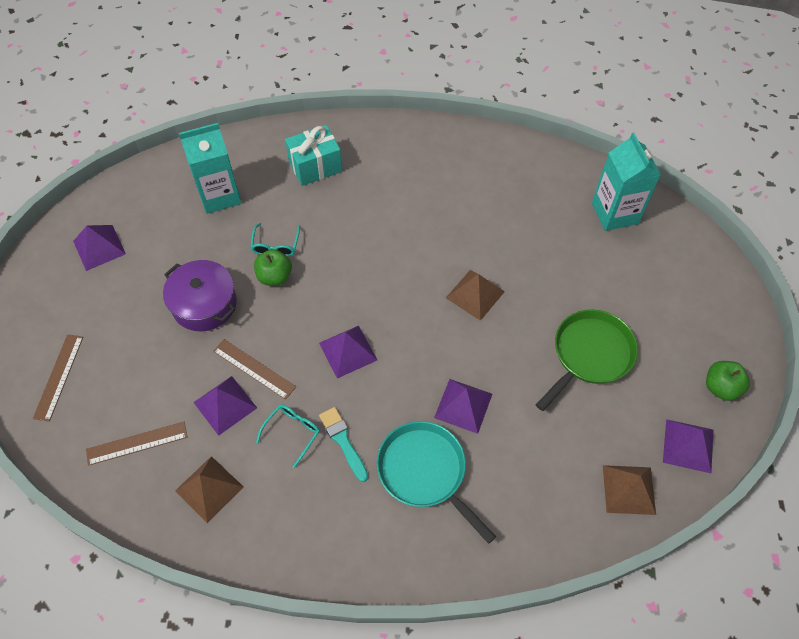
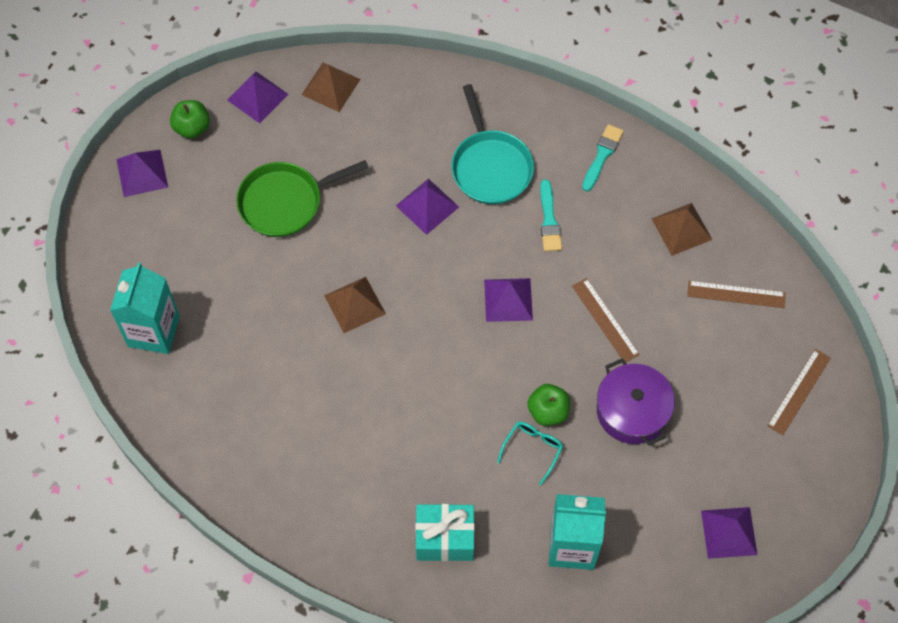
camera: 155 degrees left, 5 degrees up
(225, 405) = (644, 296): purple pyramid -> purple pyramid (142, 173)
(292, 432) = (591, 246): turquoise glasses -> none
(318, 536) = (602, 155): none -> turquoise brush

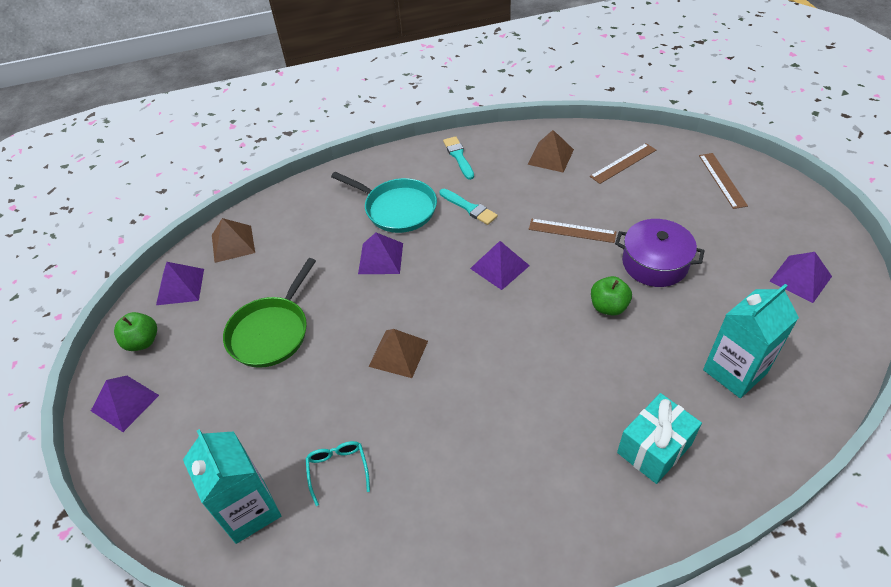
camera: 40 degrees left, 15 degrees down
(532, 449) = (630, 337): turquoise glasses -> turquoise glasses (338, 470)

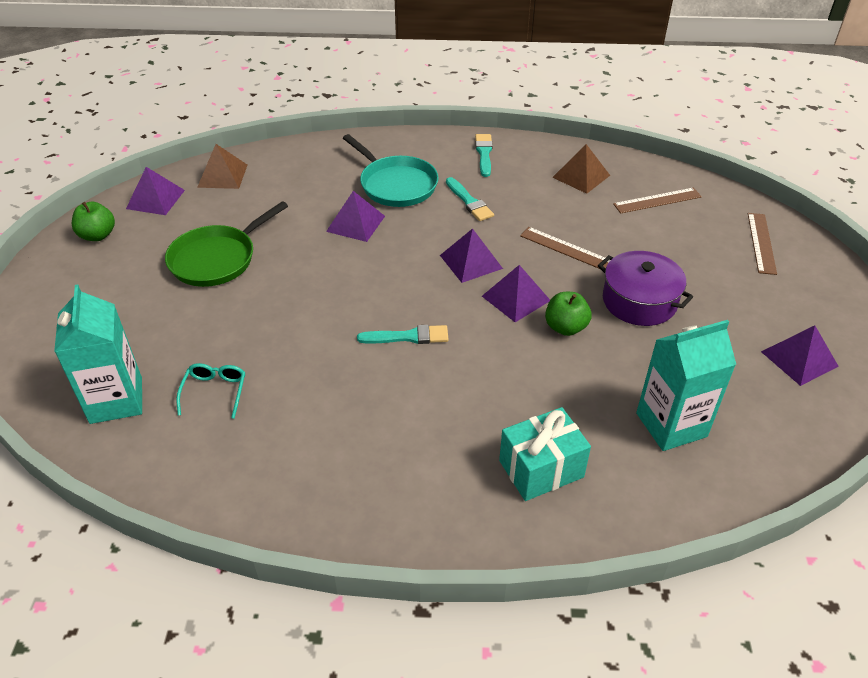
camera: 15 degrees right, 5 degrees down
(125, 402) = (56, 280): purple pyramid -> purple pyramid (516, 298)
(398, 353) = (327, 310): brown pyramid -> none
(482, 357) = (408, 337): none -> turquoise brush

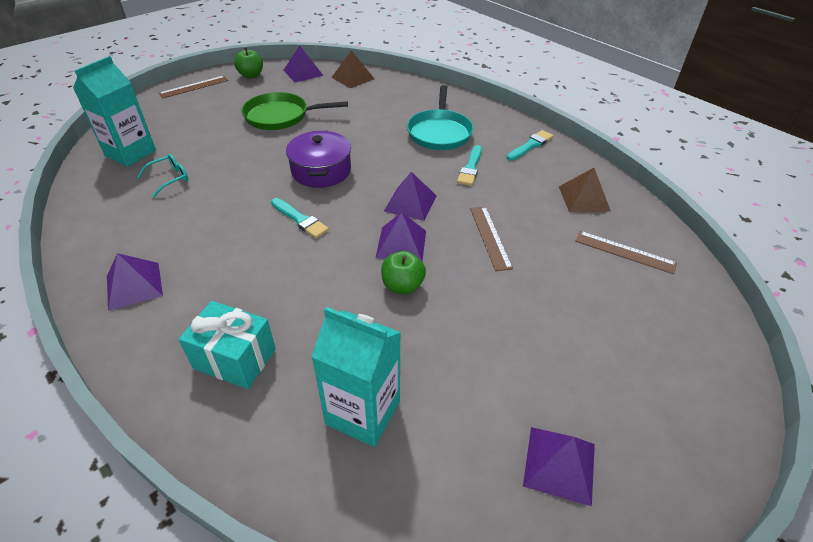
camera: 45 degrees right, 0 degrees up
(355, 223) = (379, 140): purple pyramid -> purple pyramid (134, 285)
(639, 301) = (487, 309): purple pot -> purple pot (321, 171)
(761, 243) = (679, 346): brown ruler -> brown ruler (194, 87)

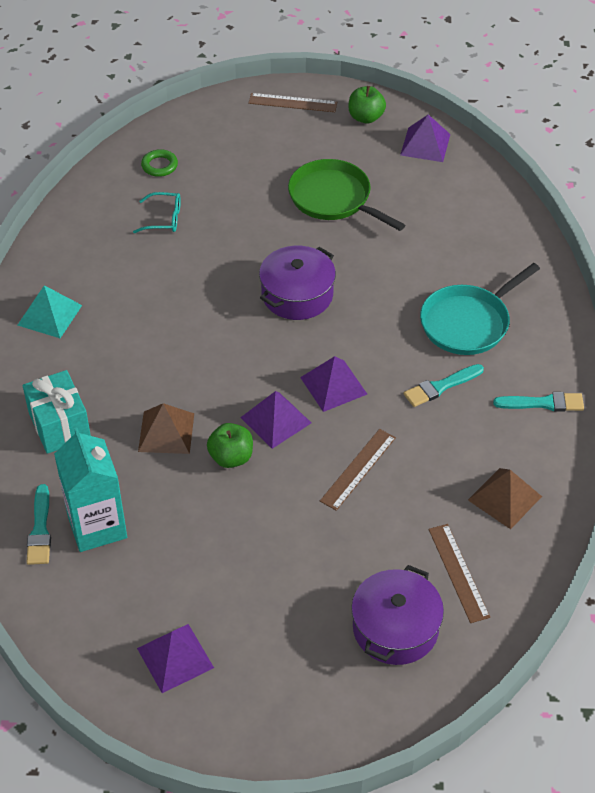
camera: 45 degrees right, 5 degrees up
(130, 153) = (159, 166): turquoise carton -> green ring
(134, 285) = (49, 315): purple pyramid -> turquoise pyramid
(300, 219) = (223, 337): turquoise brush -> turquoise brush (40, 529)
(353, 78) = (471, 185): brown pyramid -> brown pyramid (166, 432)
(647, 310) = (395, 628): none -> purple pot

